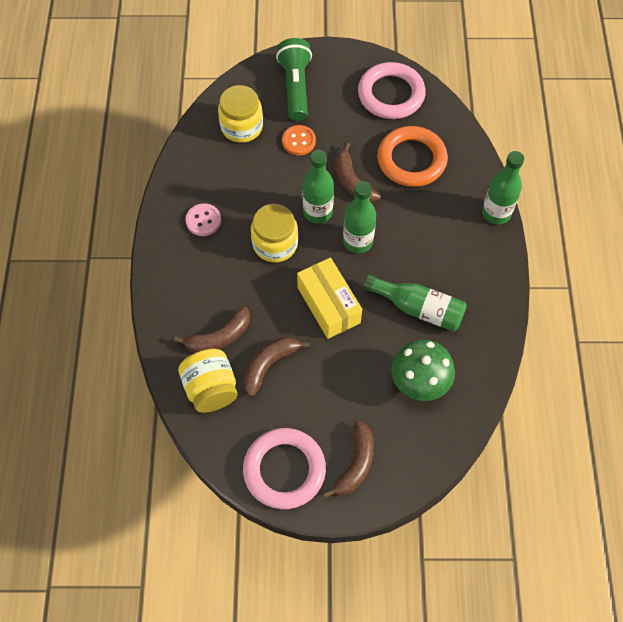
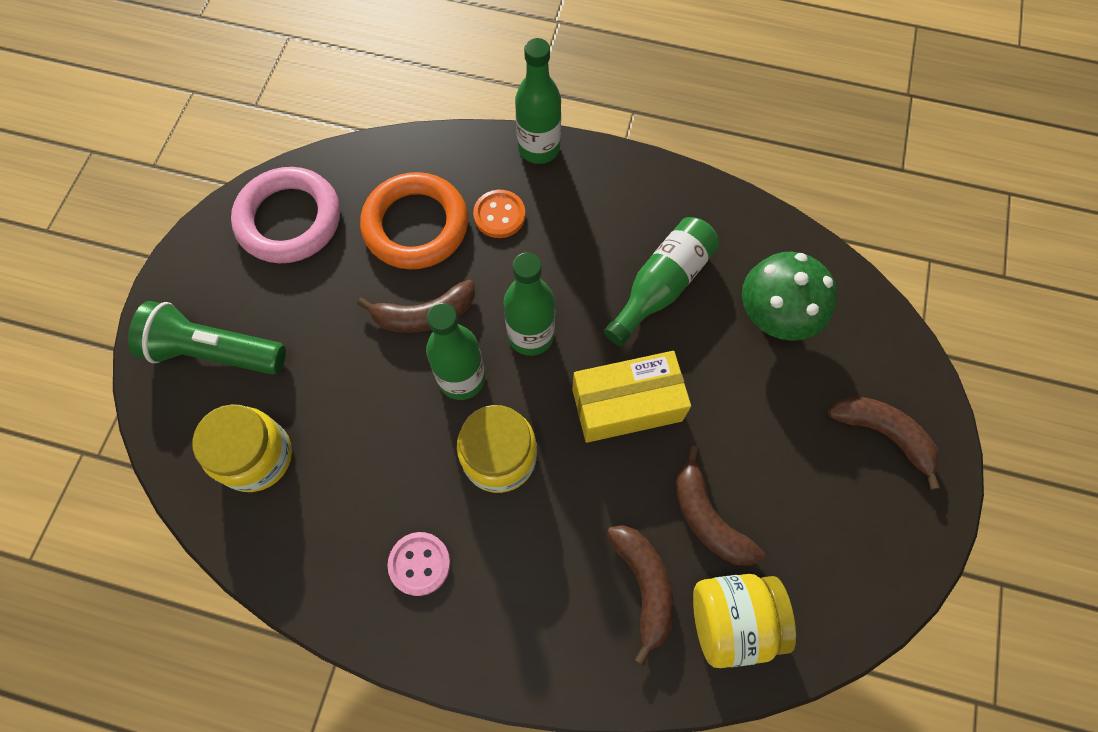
camera: 75 degrees left, 5 degrees up
(284, 470) = (880, 536): pink ring -> none
(299, 141) = (321, 373): orange button -> orange button (499, 215)

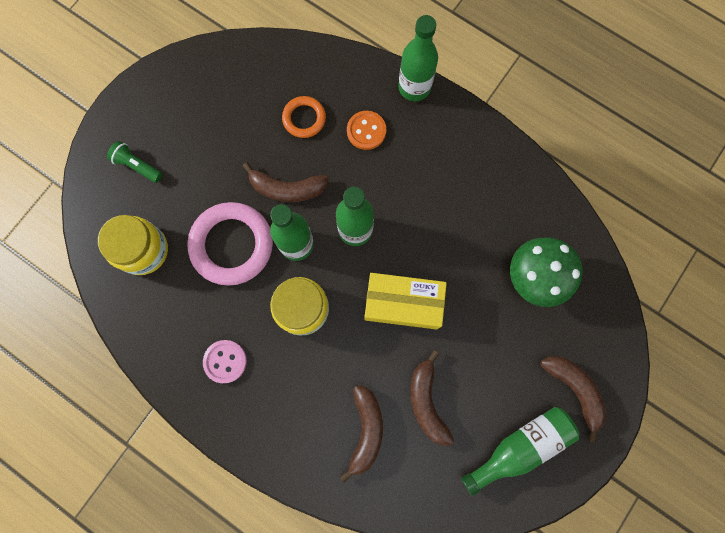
camera: 20 degrees right, 10 degrees up
(214, 352) = (137, 166): green flashlight -> green flashlight, size x0.54
(289, 220) = (217, 84): pink ring -> pink ring (232, 245)
(416, 225) = (304, 118): orange ring -> orange ring, size x0.54
(661, 286) = (462, 225): green bottle -> green bottle (519, 446)
(731, 620) = (414, 474): yellow jar -> none

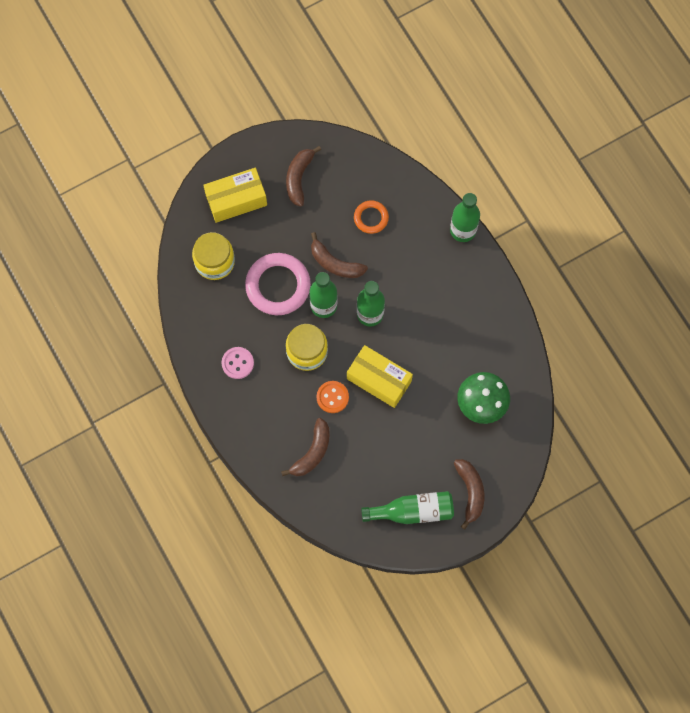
camera: 25 degrees right, 5 degrees down
(137, 166) = (236, 200): green flashlight -> yellow box
(366, 131) = (412, 247): orange button -> orange button (332, 397)
(426, 402) = (363, 453): brown banana -> brown banana (299, 178)

